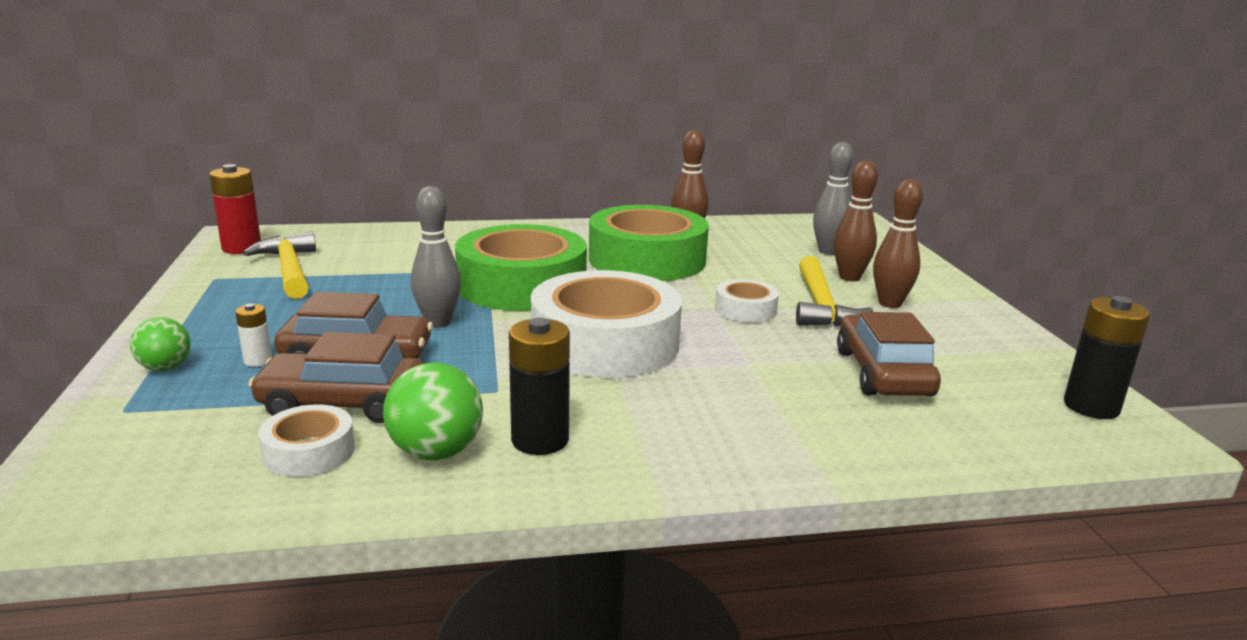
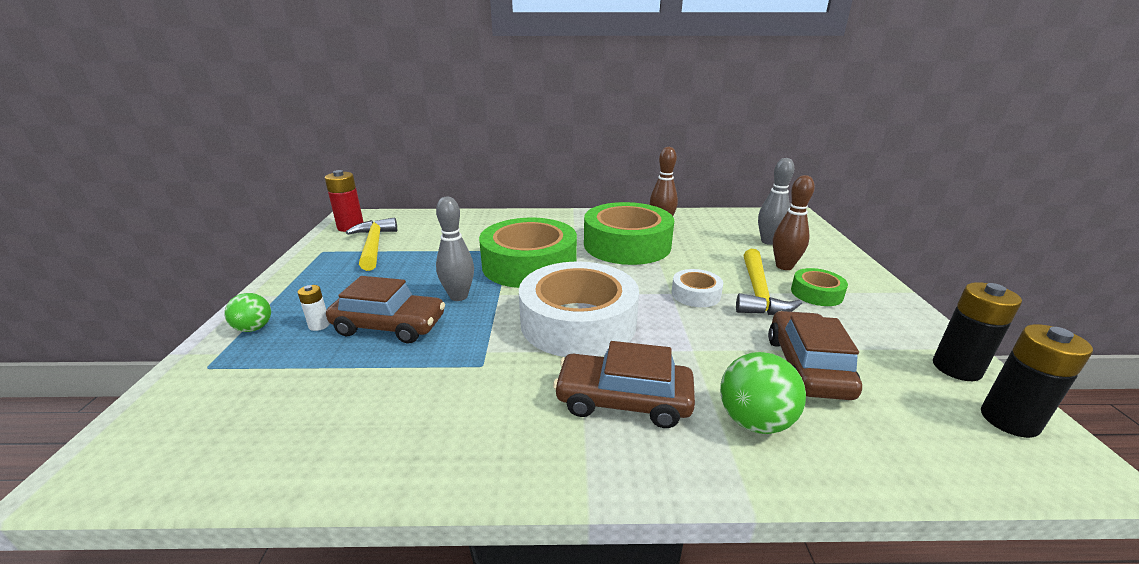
camera: 10 degrees right, 5 degrees up
(309, 451) = (317, 420): white tape -> none
(343, 403) = (362, 371): brown car -> brown car (623, 400)
(436, 452) = (414, 429): green ball -> green ball (754, 421)
(540, 440) = (500, 422): black battery -> black battery (956, 368)
(890, 303) = (816, 293): brown bowling pin -> green tape

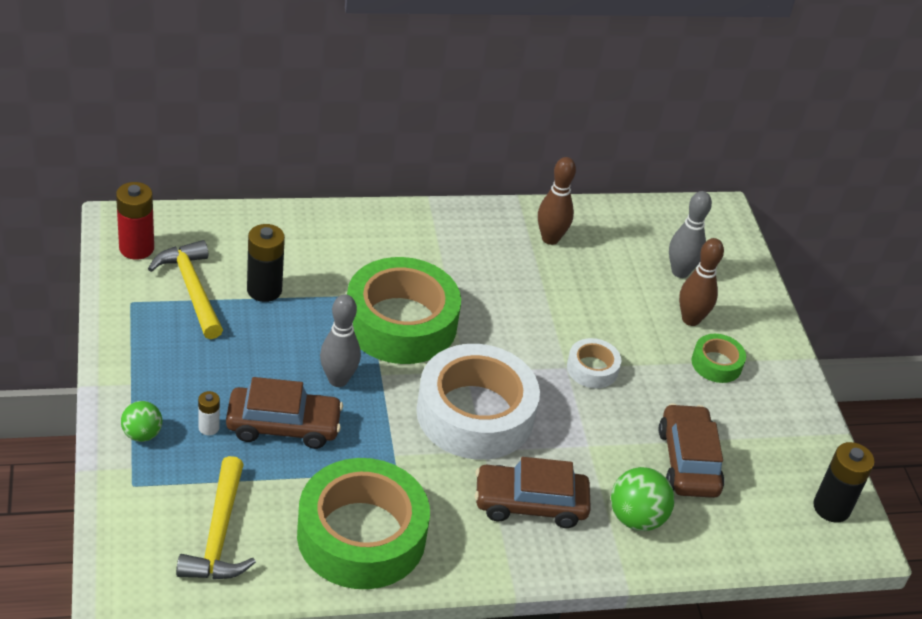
camera: 15 degrees left, 15 degrees up
(627, 245) = (511, 281): green tape -> green tape (361, 535)
(758, 292) = (657, 364): yellow hammer -> yellow hammer (219, 534)
(956, 368) = (814, 457): black battery -> black battery (264, 290)

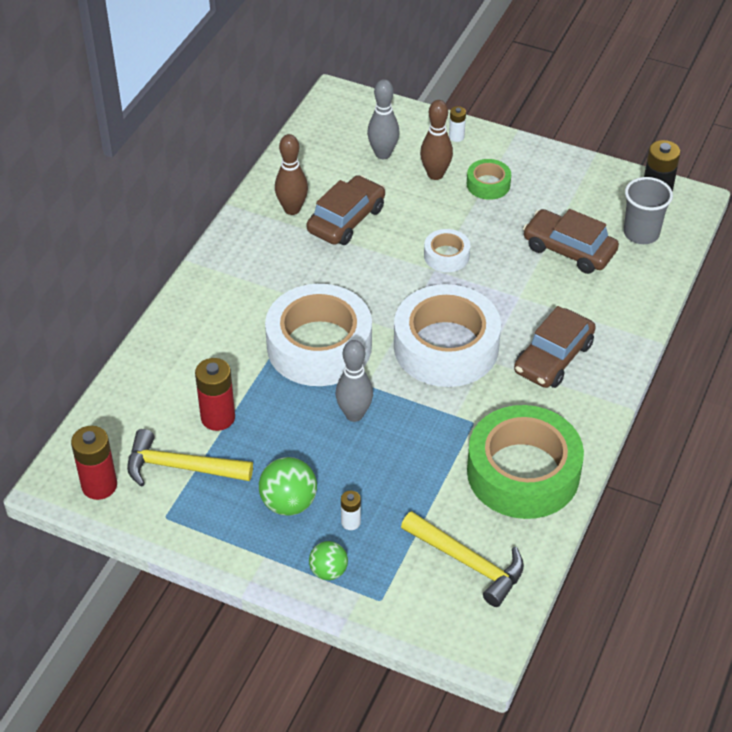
camera: 50 degrees left, 5 degrees up
(264, 290) = (218, 417): black battery -> red battery
(283, 425) = (380, 472): brown car -> brown car (346, 220)
(401, 323) = (319, 346): green tape -> white tape
(636, 518) = (602, 305): green ball -> green ball (288, 503)
(757, 315) = (456, 137): none -> white battery
(768, 514) = (641, 233): none -> grey cup

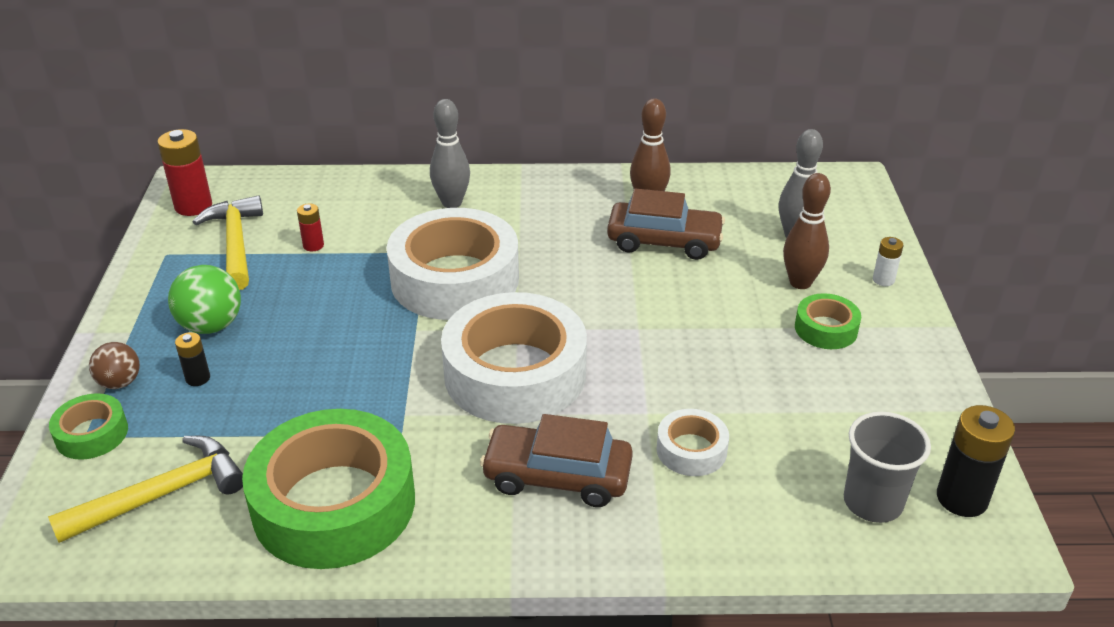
camera: 65 degrees right, 10 degrees down
(218, 417) = (313, 245): red battery -> red battery, size x0.54
(328, 571) = (120, 382): green ball -> brown ball
(350, 522) = (198, 378): white battery -> black battery
(354, 414) = (364, 334): grey bowling pin -> grey bowling pin (452, 203)
(381, 596) = (92, 434): none -> green tape
(446, 256) = (669, 330): white tape -> white tape (691, 450)
(468, 562) = (162, 494): yellow hammer -> yellow hammer turned 135 degrees counterclockwise
(569, 250) = (772, 435): brown car -> none

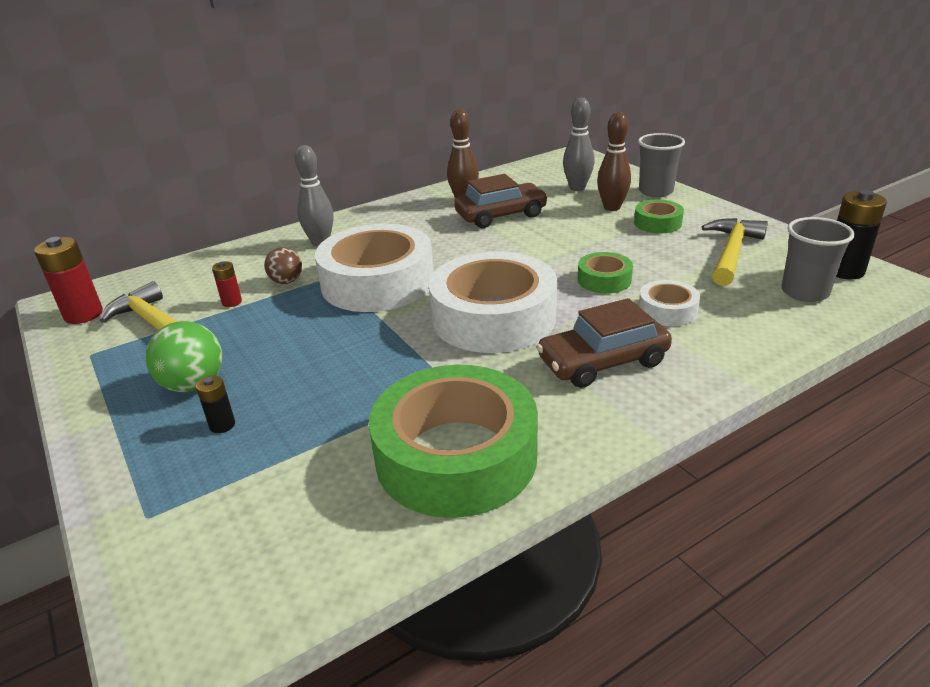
camera: 30 degrees left, 5 degrees down
(92, 434) = (152, 512): green tape -> green tape (604, 280)
(120, 382) = (141, 461): brown ball -> brown ball (286, 281)
(162, 494) = (284, 525): yellow hammer -> yellow hammer (731, 253)
(883, 280) = (656, 191): white battery -> grey cup

